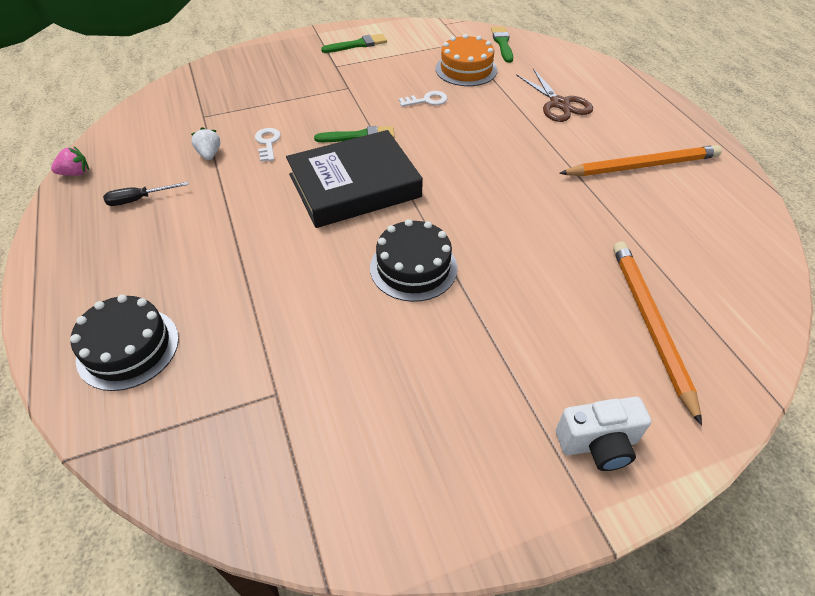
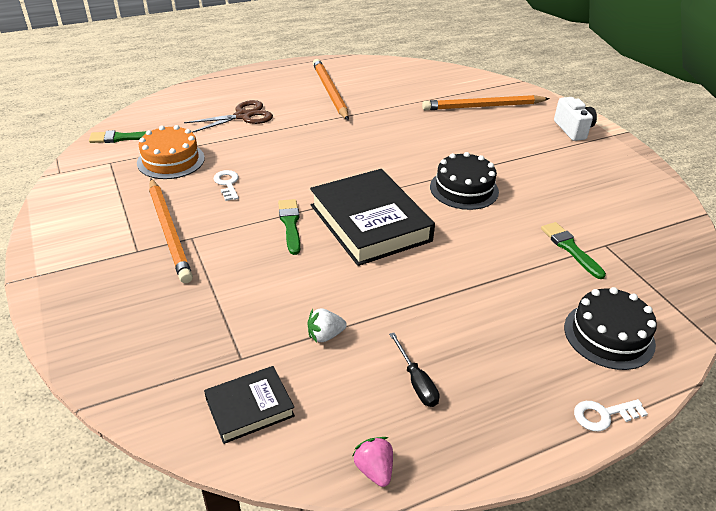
camera: 95 degrees left, 10 degrees down
(157, 121) = (249, 407): none -> black book
(268, 143) = (301, 289): white key -> white key (603, 415)
(357, 45) = (87, 236): green brush -> green brush (570, 248)
(358, 77) = (169, 231): none -> orange pencil

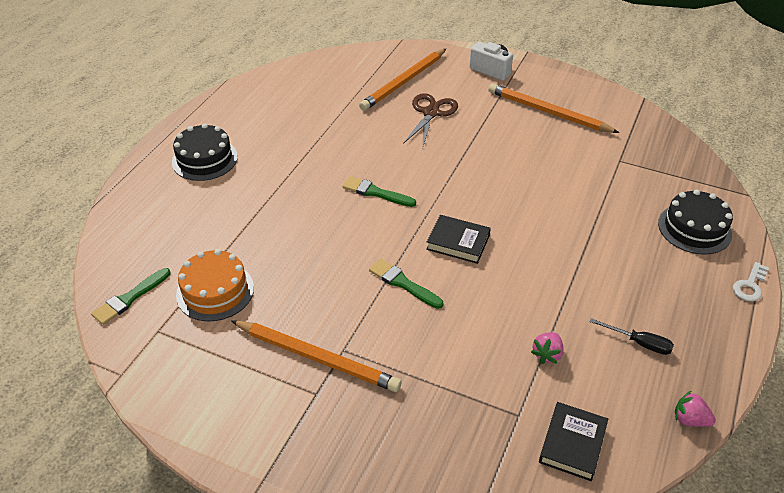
camera: 40 degrees left, 5 degrees up
(227, 184) = (301, 281): white key -> none
(243, 116) = (216, 205): brown scissors -> brown scissors (431, 113)
(325, 335) = (547, 354): white strawberry -> pink strawberry
(329, 92) = (260, 134): orange pencil -> orange pencil (548, 112)
(370, 223) = (458, 242): black book -> black book, size x0.51
(464, 189) = (483, 169): black cake -> black cake (204, 159)
(570, 248) = (604, 177): green brush -> green brush (375, 192)

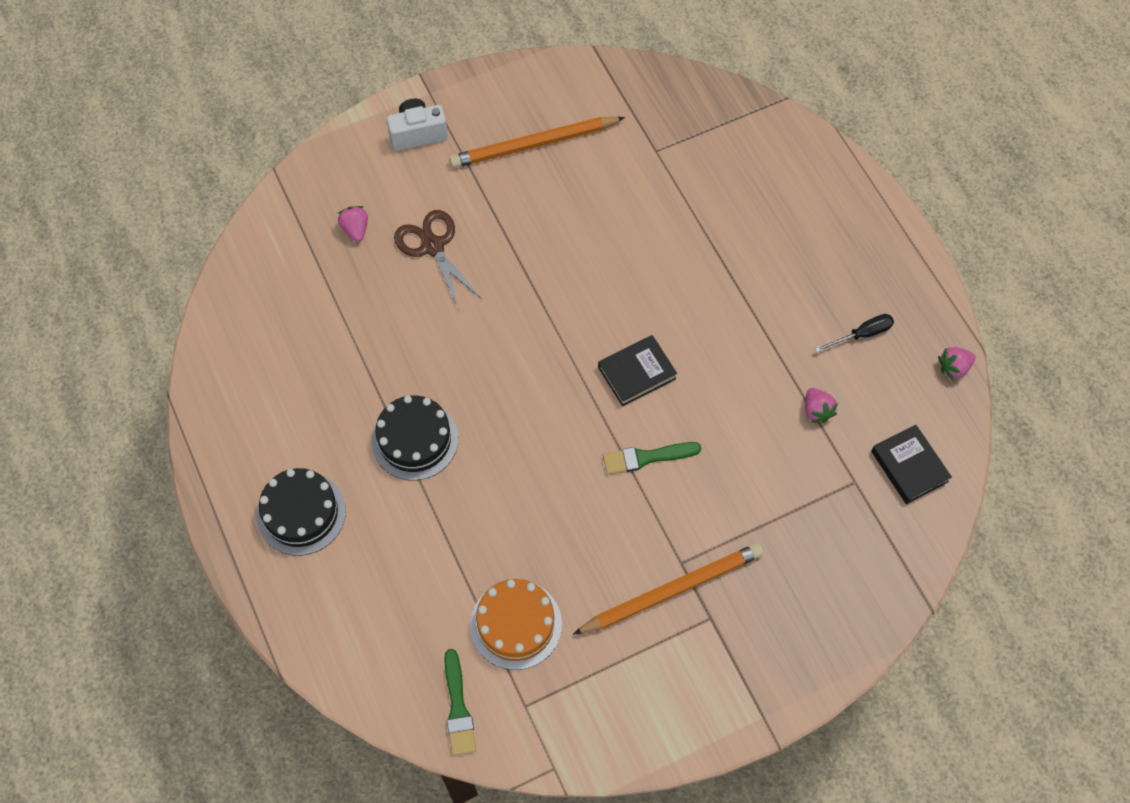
camera: 50 degrees left, 20 degrees up
(375, 192) = (506, 390): green brush -> none
(404, 82) = (355, 229): orange pencil -> pink strawberry
(694, 228) = (786, 177): black cake -> black cake (415, 440)
(750, 285) = (876, 200): white key -> none

